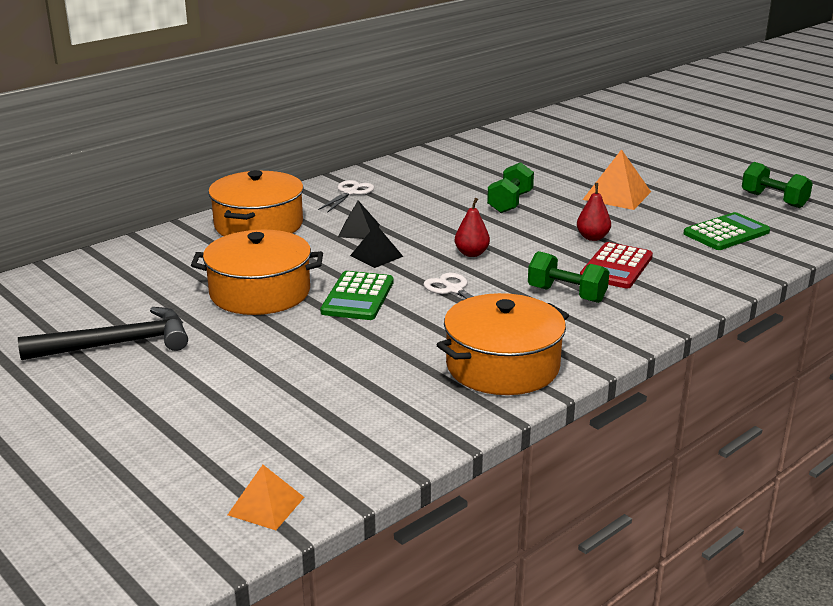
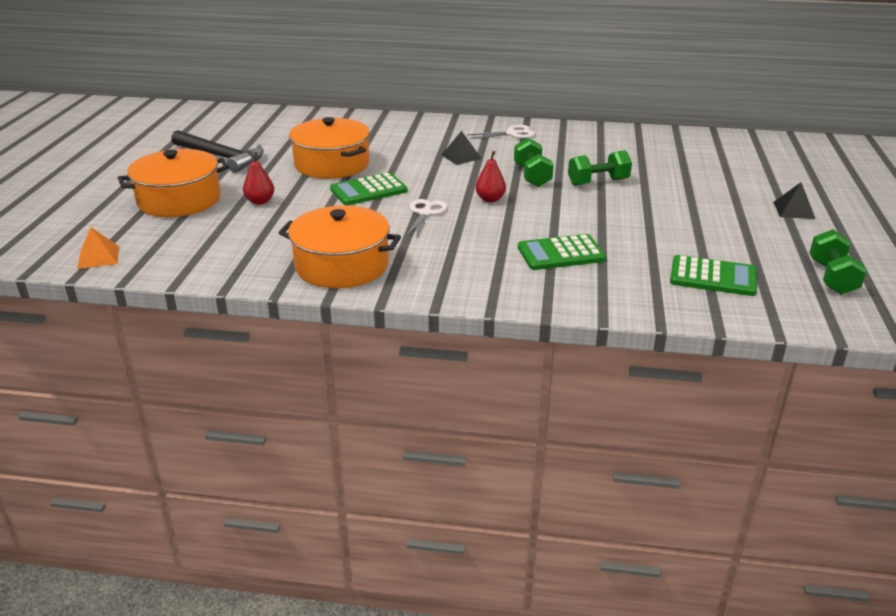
camera: 50 degrees right, 5 degrees up
(258, 225) = (418, 130): orange pot -> orange pot (179, 200)
(376, 256) = (434, 174): black pyramid -> black pyramid (793, 210)
(566, 294) = (482, 251): green dumbbell -> green dumbbell (532, 176)
(592, 237) = (596, 229): red pear -> red pear (260, 201)
(616, 267) = (561, 253): red calculator -> green calculator
(617, 195) = (693, 212): orange pyramid -> none

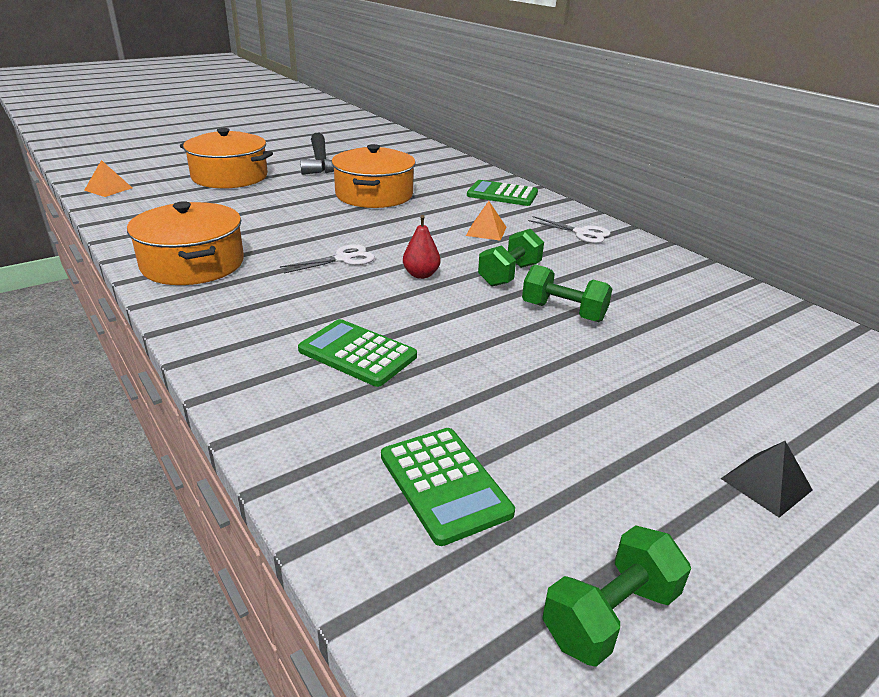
camera: 45 degrees right, 0 degrees up
(260, 201) = (266, 198): red pear -> none
(368, 190) = (350, 223): green calculator -> green calculator (502, 194)
(461, 156) = (486, 231): black pyramid -> orange pyramid

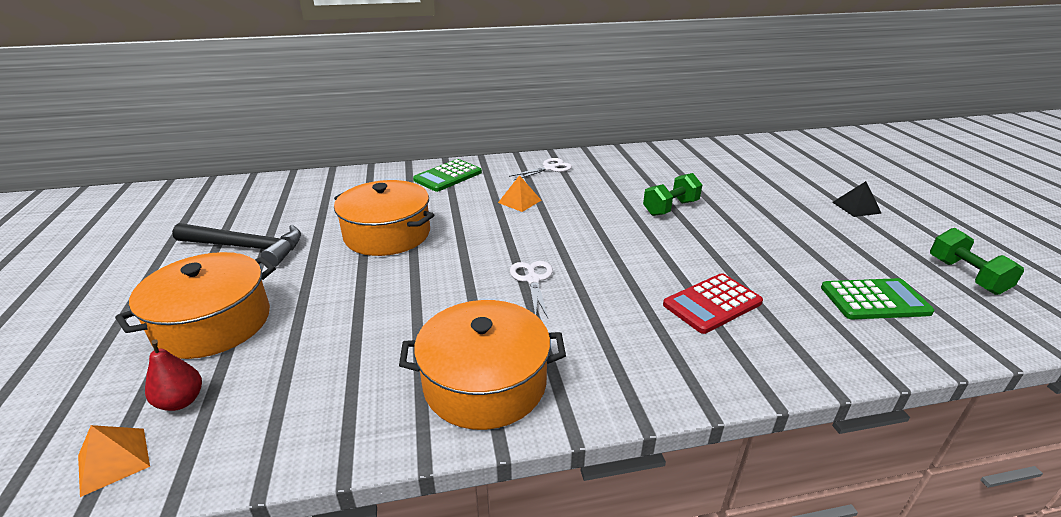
camera: 65 degrees left, 0 degrees up
(357, 353) = (712, 304): green calculator -> red calculator
(421, 275) = (586, 247): red pear -> red pear (181, 401)
(509, 275) = (605, 212): green dumbbell -> none

